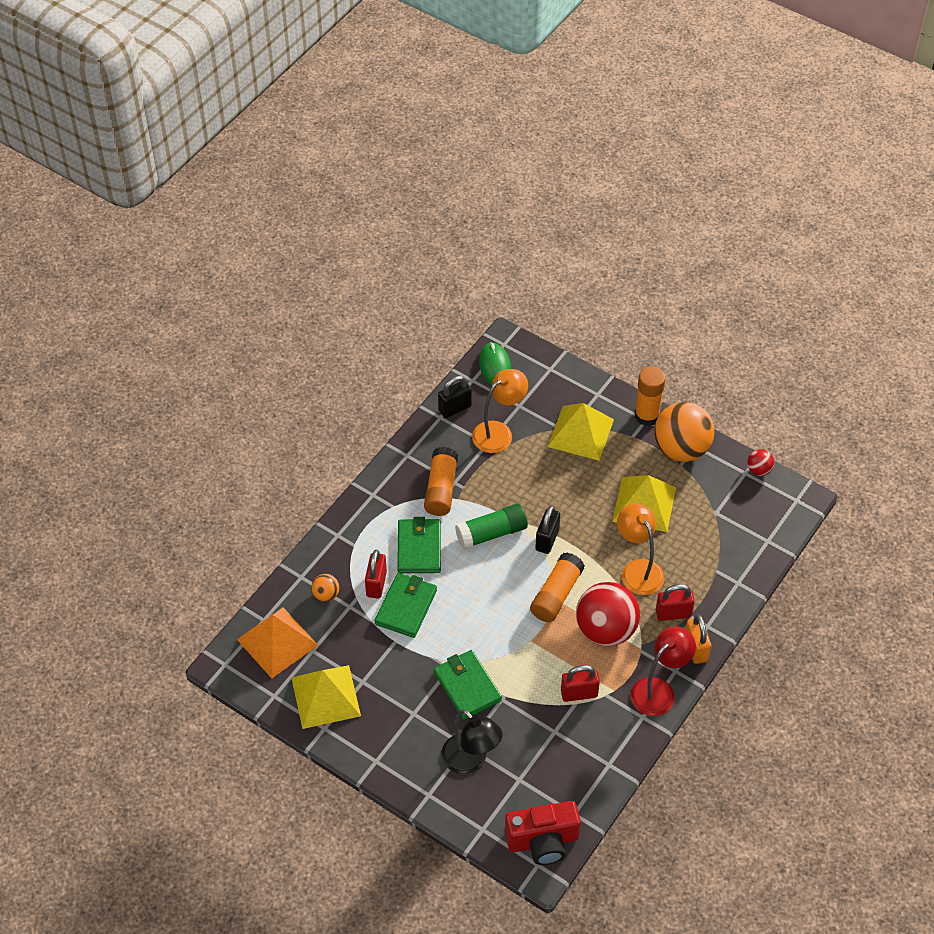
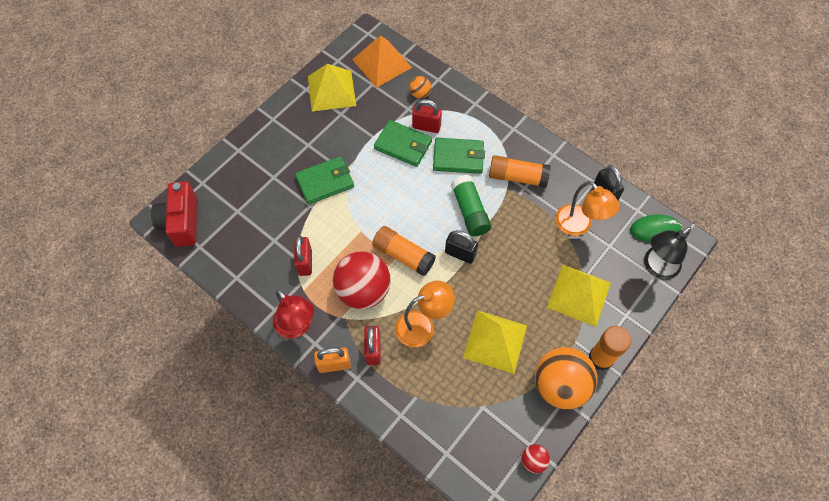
camera: 95 degrees right, 10 degrees up
(471, 761) = (260, 179): black lamp -> black lamp (656, 267)

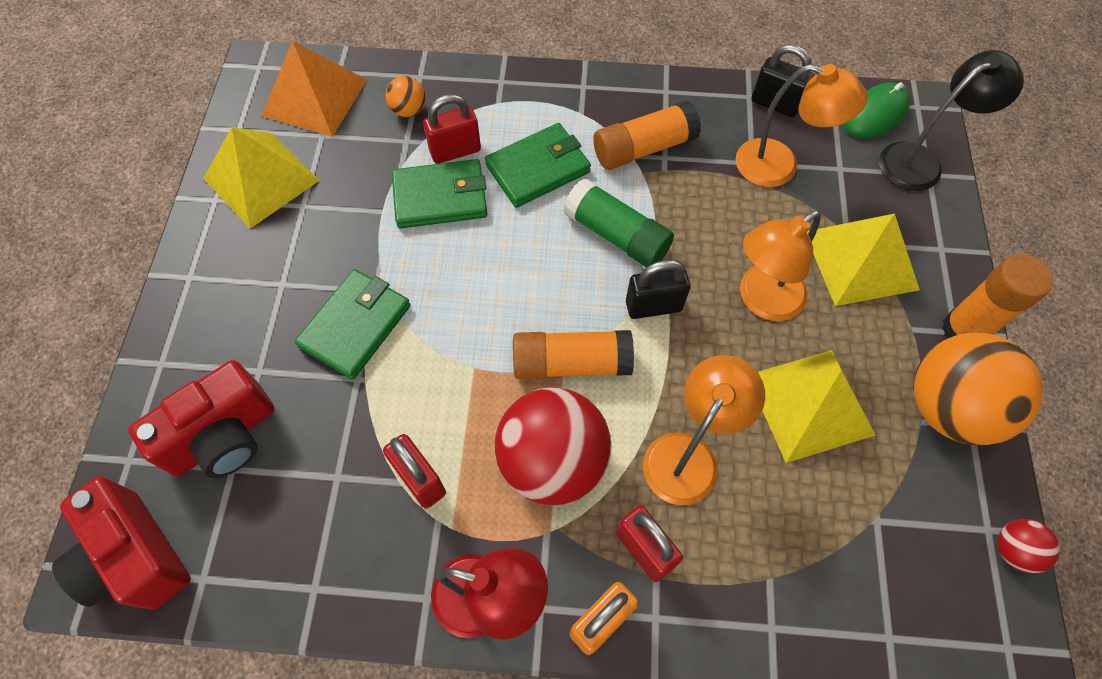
camera: 35 degrees left, 0 degrees up
(242, 196) = (224, 437): none -> red camera
(513, 282) = (761, 300): none -> orange lamp
(656, 267) = (920, 161): black lamp -> black lamp turned 135 degrees counterclockwise

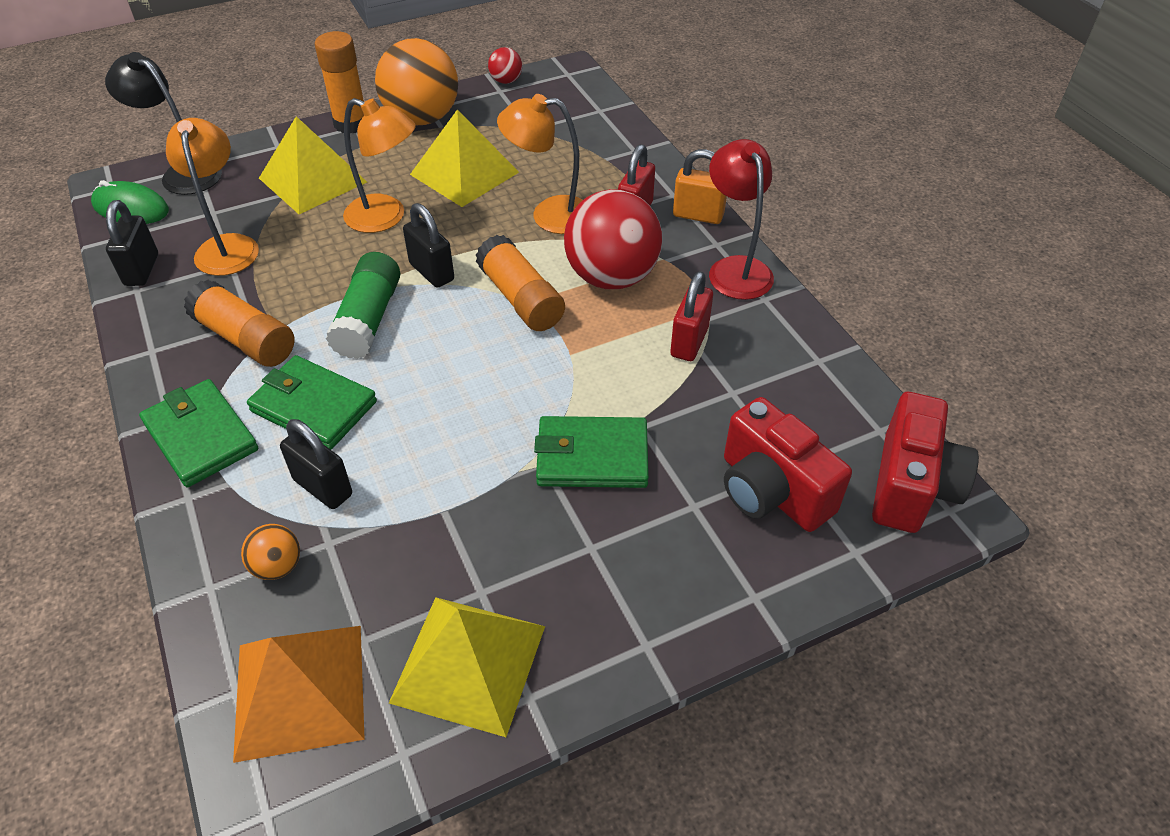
camera: 120 degrees left, 15 degrees down
(224, 437) = (771, 491): red camera -> red camera turned 150 degrees counterclockwise
(440, 197) = (396, 468): green wallet -> green wallet (200, 436)
(455, 151) = (323, 487): red padlock -> black padlock

